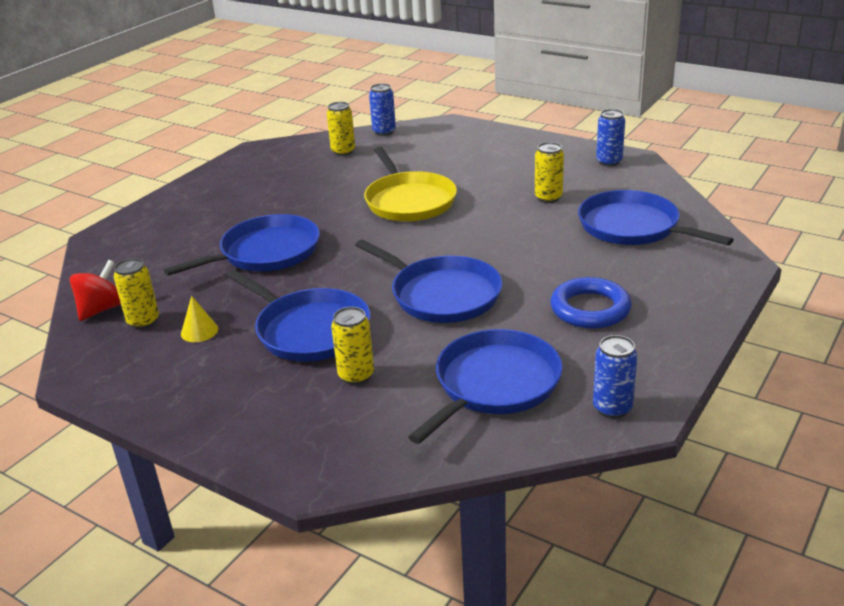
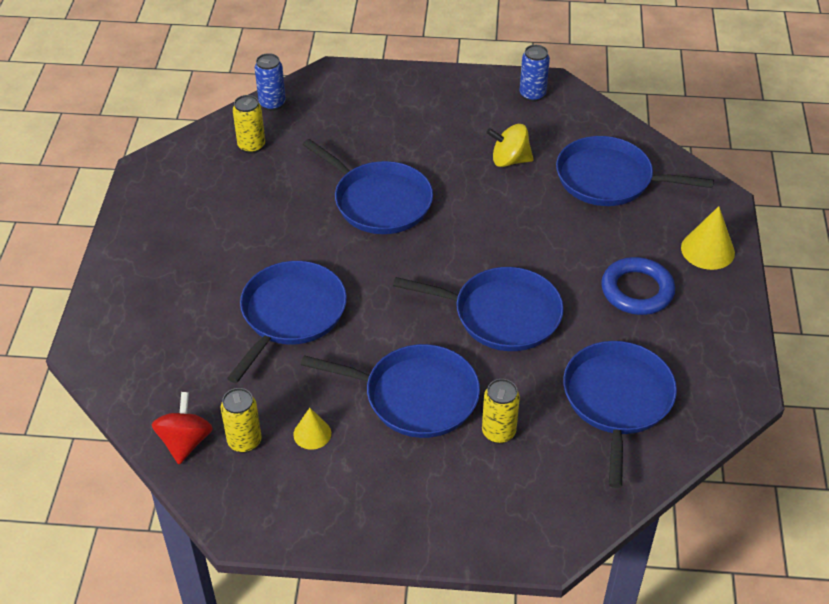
camera: 30 degrees left, 15 degrees up
(409, 201) = (379, 201): yellow pan -> blue pan
(548, 198) = (509, 160): yellow can -> yellow spinning top
(612, 408) = (721, 391): blue can -> none
(693, 296) = (707, 250): none -> yellow cone

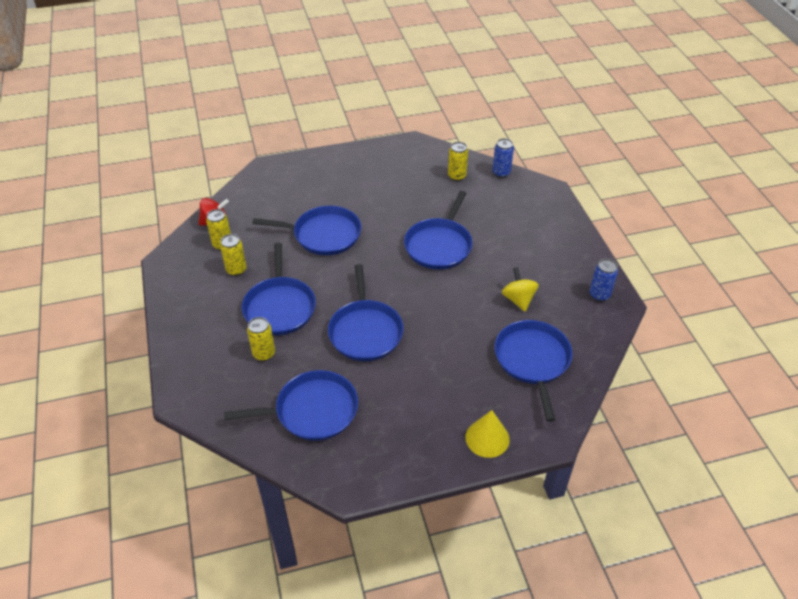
camera: 70 degrees right, 0 degrees up
(312, 433) = (236, 270): yellow cone -> yellow can
(637, 290) = (422, 401): blue ring -> none

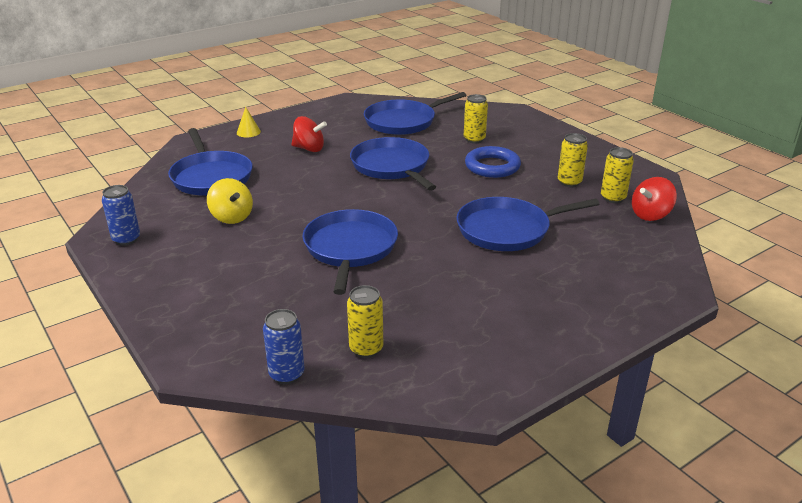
camera: 160 degrees right, 15 degrees down
(280, 307) = (492, 166): blue pan -> blue ring
(431, 383) = (309, 149): none -> red spinning top
(487, 438) = (248, 132): yellow cone -> yellow cone, size x0.63

